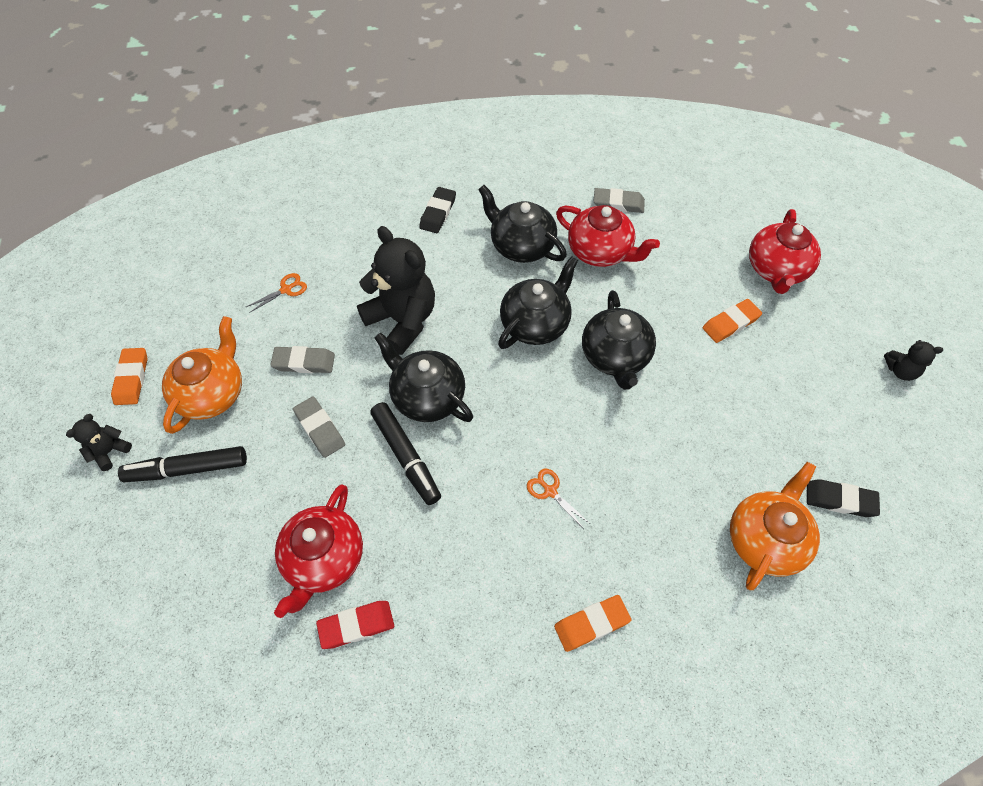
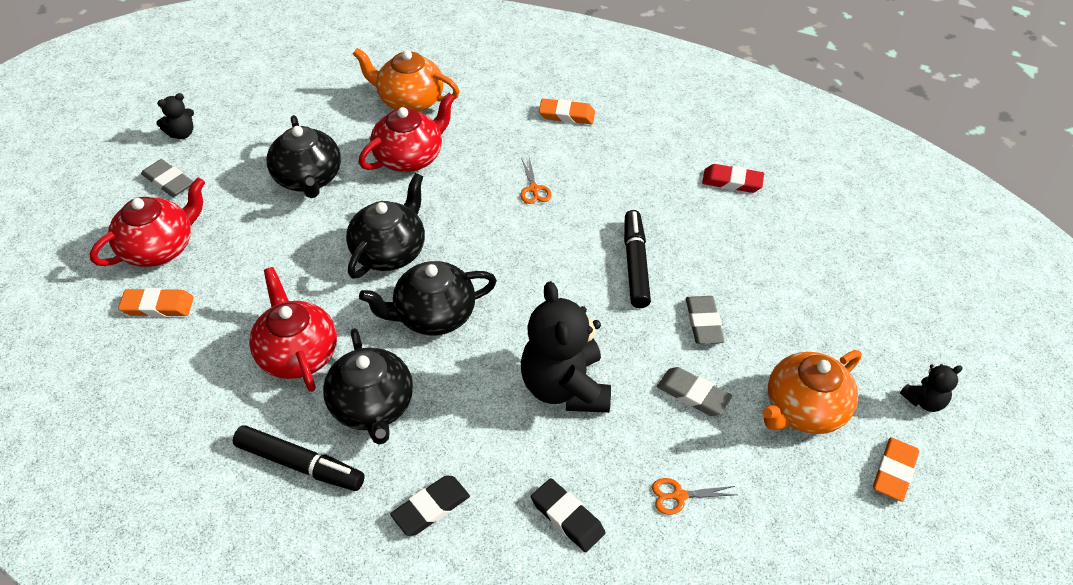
camera: 150 degrees left, 10 degrees down
(187, 469) = (844, 347): black marker -> black marker (300, 464)
(324, 559) = (740, 228): red teapot -> red teapot (410, 157)
(427, 396) = (586, 302): black teapot -> black teapot (308, 179)
(618, 203) = (215, 400): grey eraser -> grey eraser (168, 181)
(730, 323) = (260, 227): orange eraser -> orange eraser (158, 306)
(765, 539) = (409, 100): orange teapot -> orange teapot turned 45 degrees clockwise
(840, 500) = (334, 94): black eraser -> black eraser (567, 517)
(900, 371) = (181, 133): black teddy bear -> black teddy bear turned 105 degrees clockwise

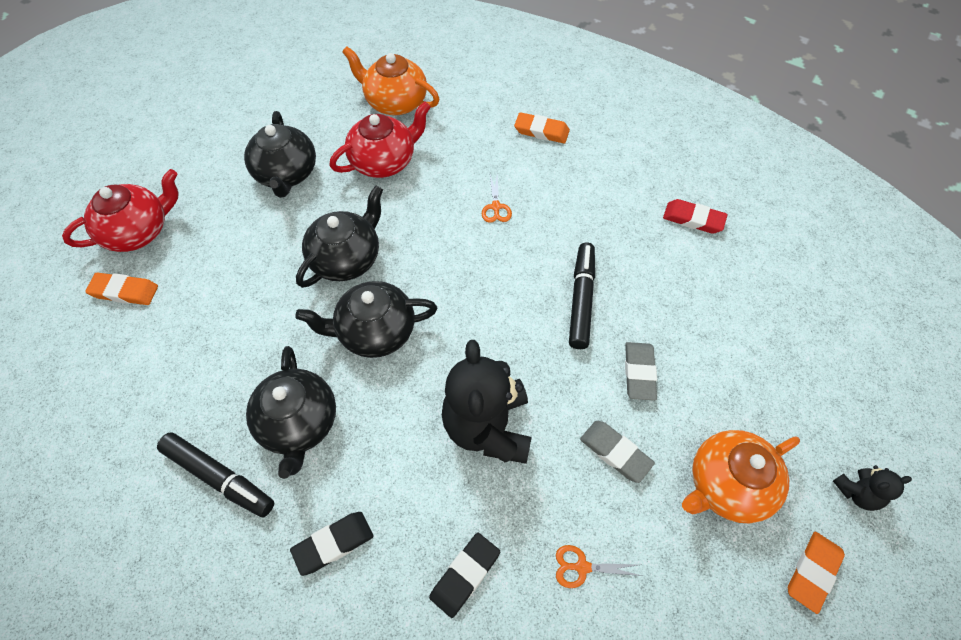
camera: 10 degrees right, 10 degrees up
(168, 181) = (160, 164): grey eraser -> none
(181, 133) = (182, 117): black teddy bear -> none
(297, 353) = (240, 357): red teapot -> none
(567, 517) = (465, 575): black eraser -> black eraser turned 75 degrees clockwise

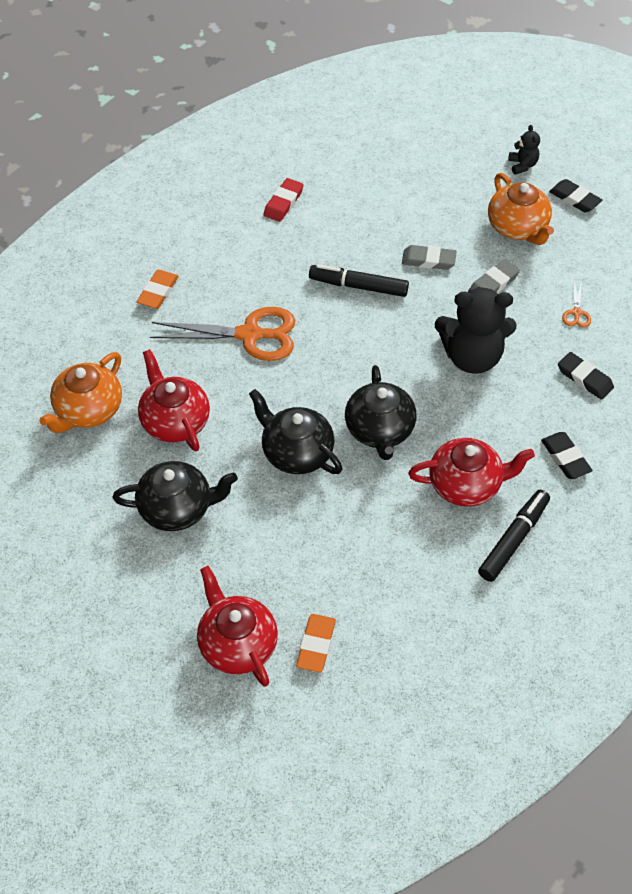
camera: 85 degrees left, 5 degrees down
(299, 423) = (466, 485): black teapot -> red teapot
(496, 207) = (249, 335): orange scissors -> orange scissors, size x2.35
(813, 572) = (574, 199): orange eraser -> black eraser

